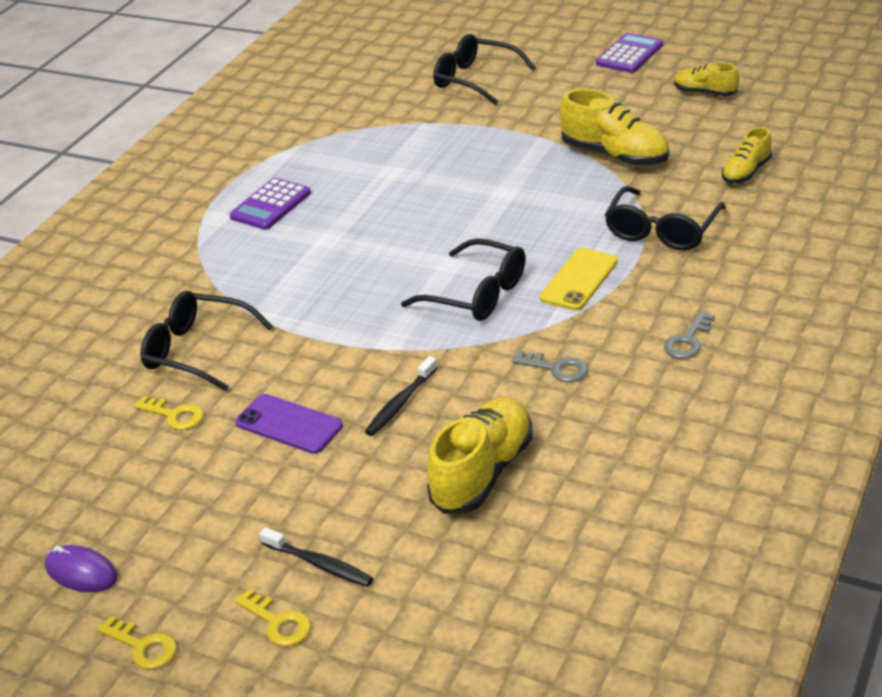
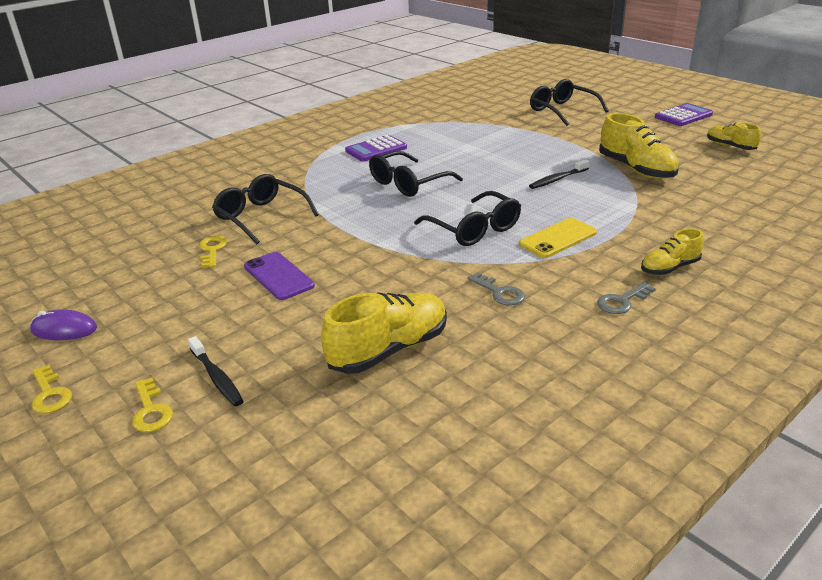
camera: 20 degrees right, 5 degrees down
(81, 572) = (64, 329): purple mouse -> purple mouse turned 45 degrees counterclockwise
(174, 415) = (212, 250): yellow key -> yellow key turned 150 degrees counterclockwise
(400, 403) = (365, 284): black toothbrush -> black toothbrush (557, 179)
(661, 231) = (645, 222): black glasses -> black glasses (408, 183)
(746, 172) = (738, 200): yellow shoe -> yellow shoe (669, 268)

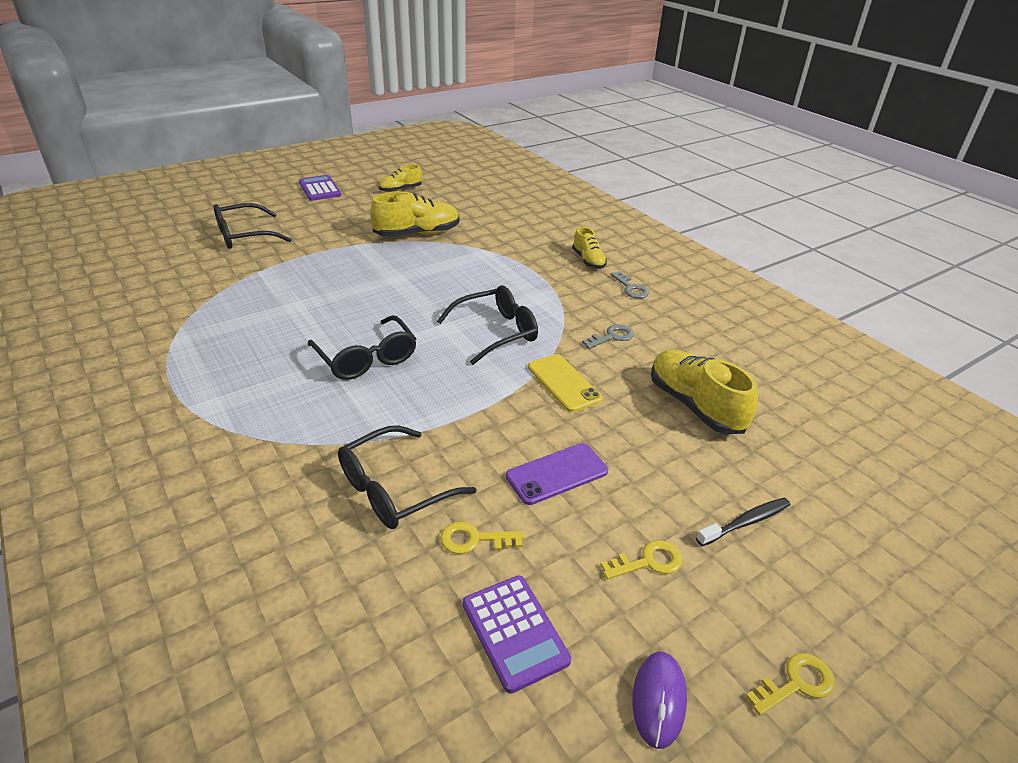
camera: 85 degrees left, 5 degrees up
(151, 410) = (805, 573): yellow key -> yellow key (648, 562)
(376, 149) = (242, 372): purple calculator -> purple calculator (514, 632)
(557, 179) = (414, 272): black toothbrush -> none
(558, 238) = (529, 294): yellow phone -> yellow phone (564, 383)

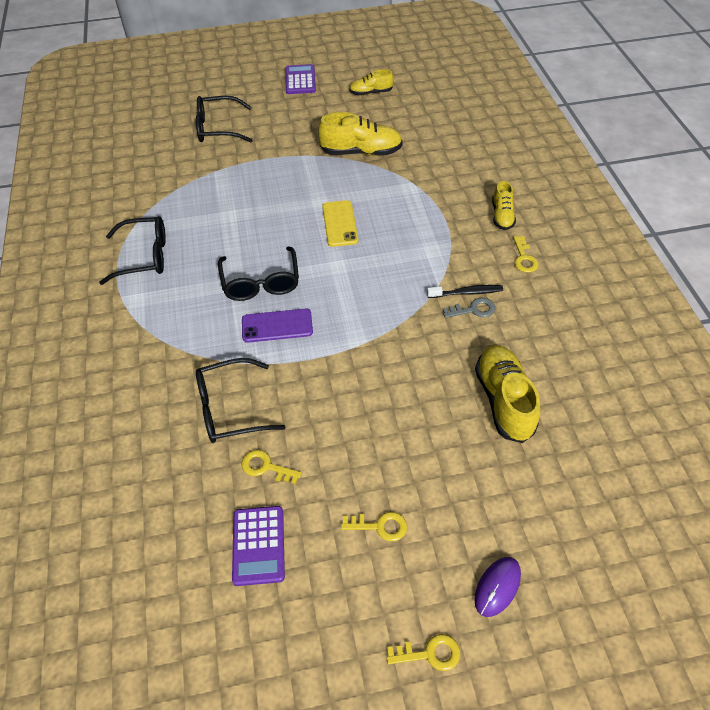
camera: 25 degrees right, 15 degrees up
(496, 332) = (376, 280): black glasses -> black glasses (145, 256)
(557, 474) = (353, 431): purple phone -> purple phone (277, 326)
(564, 383) = (404, 347): yellow phone -> yellow phone (340, 223)
(631, 288) = (524, 258): grey key -> yellow key
(658, 700) = (327, 627): purple mouse -> purple mouse (497, 587)
(746, 522) = (476, 520): black toothbrush -> black toothbrush (467, 293)

